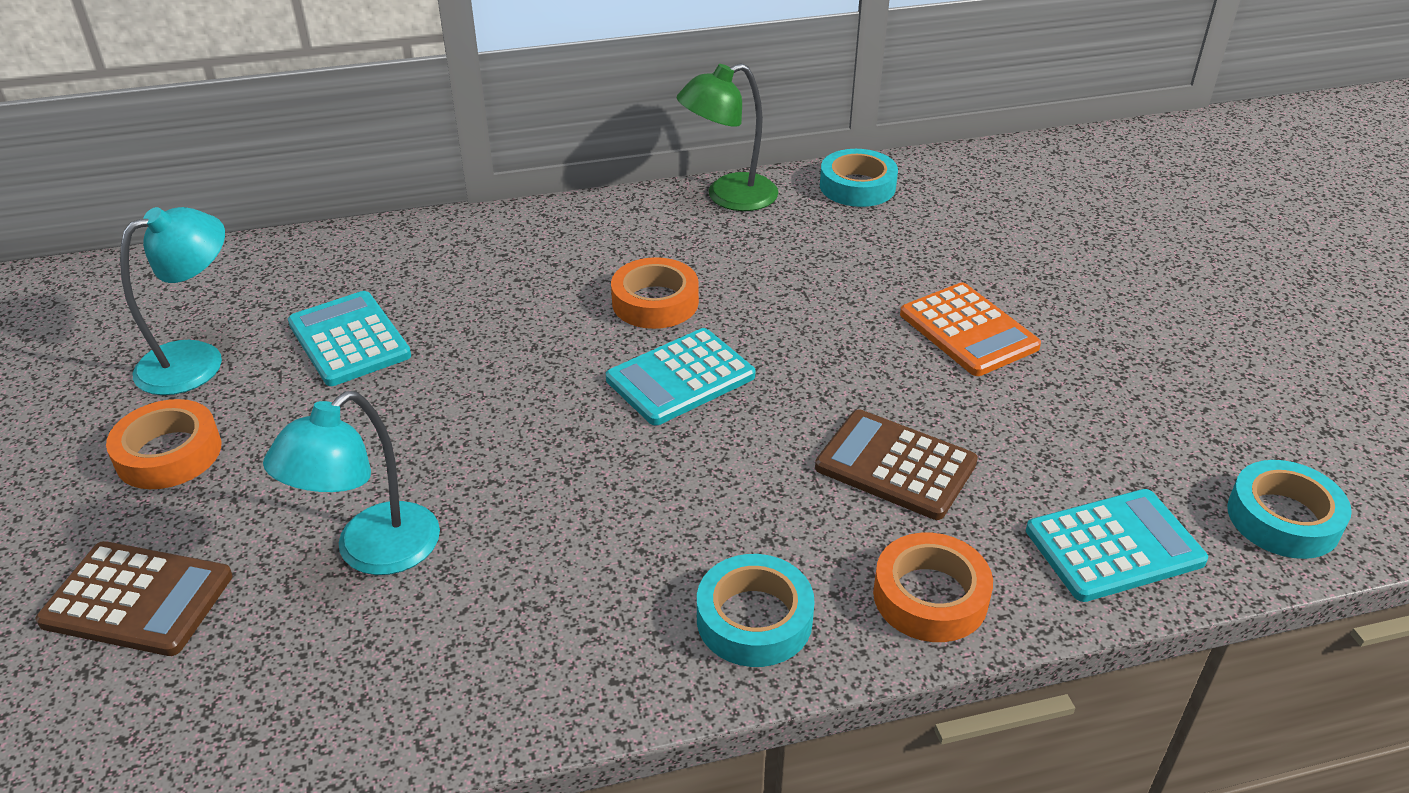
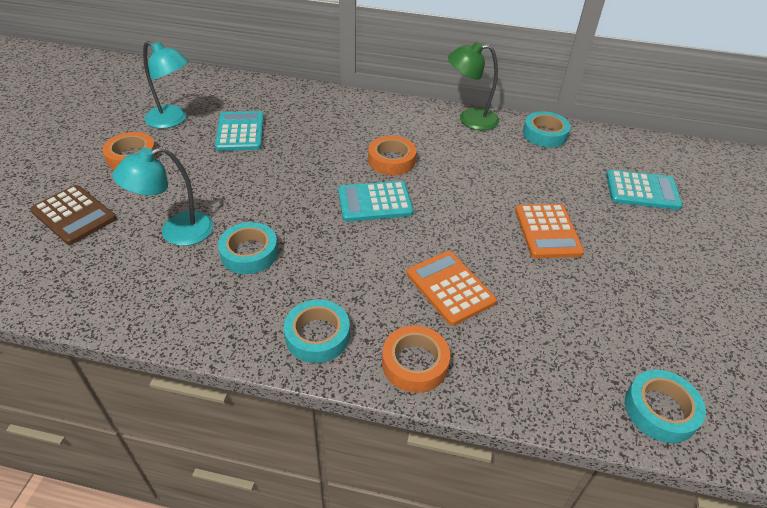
camera: 25 degrees right, 5 degrees up
(196, 360) = (173, 120): turquoise lamp -> turquoise lamp turned 45 degrees clockwise
(536, 536) = (249, 253): none -> turquoise tape
(895, 465) = (450, 288): brown calculator -> orange calculator
(1114, 546) = (540, 381): turquoise calculator -> turquoise calculator (642, 191)

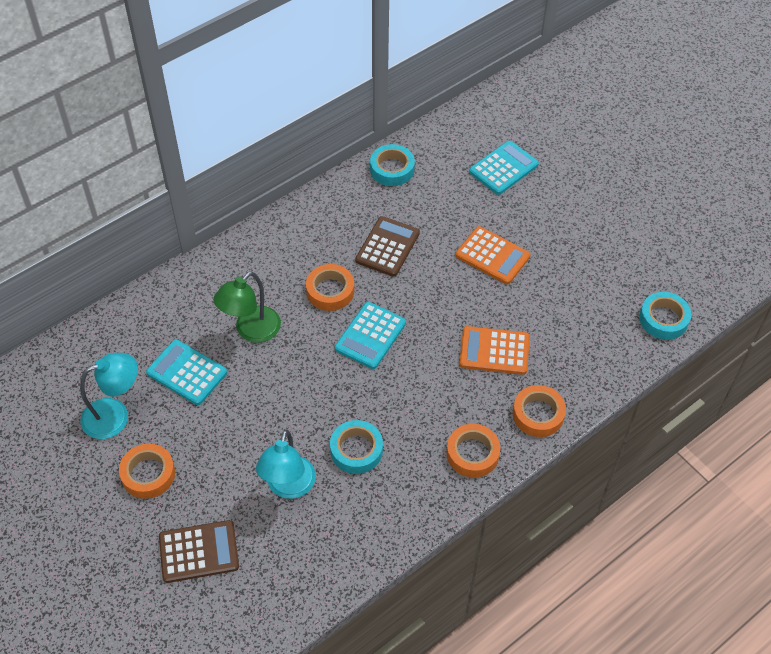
camera: 50 degrees left, 10 degrees up
(317, 335) = (472, 454): turquoise tape -> orange tape
(470, 119) = (327, 200): green lamp -> green lamp (251, 331)
(471, 168) = (387, 247): none -> brown calculator

